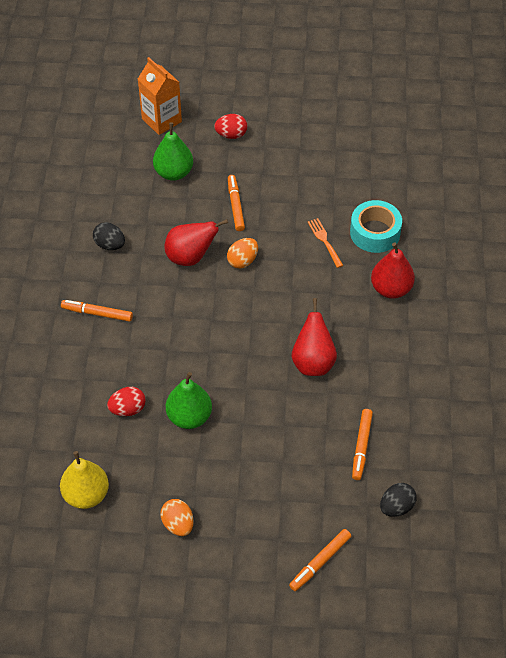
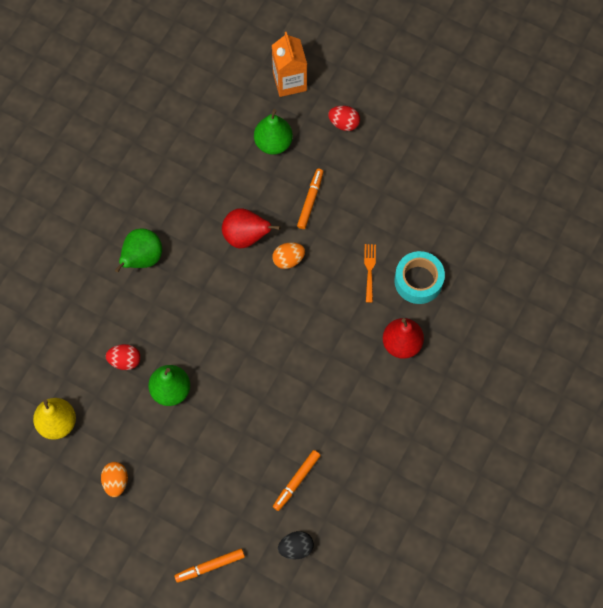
camera: 25 degrees right, 15 degrees up
(97, 313) = (142, 258): orange marker -> green pear
(110, 245) = (184, 195): black egg -> none
(313, 362) = (297, 385): red pear -> none

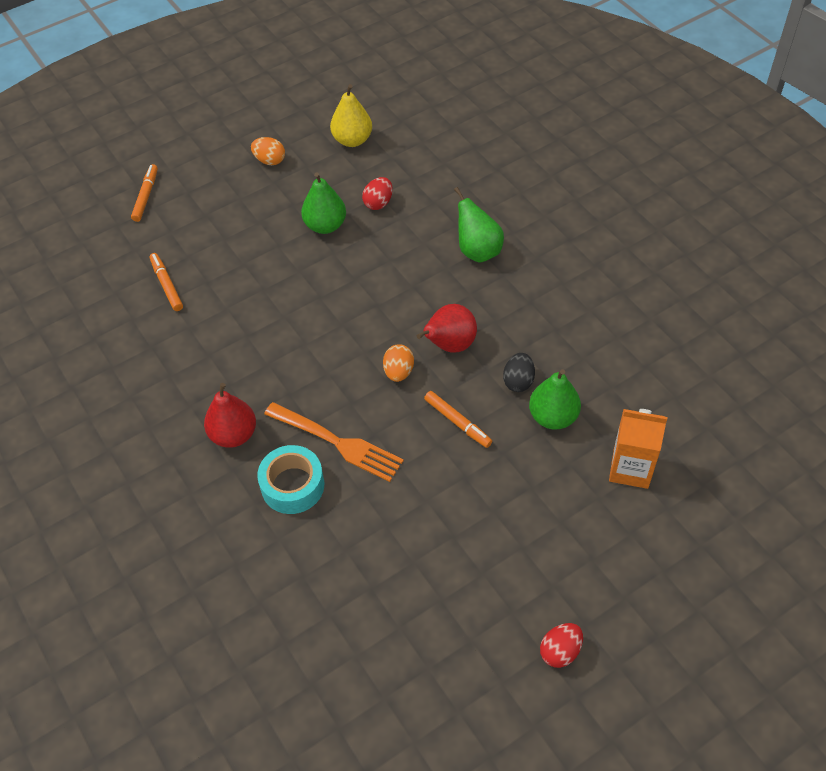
camera: 120 degrees right, 15 degrees down
(296, 547) = (109, 261): black egg -> black egg (518, 381)
(344, 123) = (542, 502): red egg -> red egg (560, 651)
(369, 271) = (336, 442): orange fork -> orange fork, size x1.90

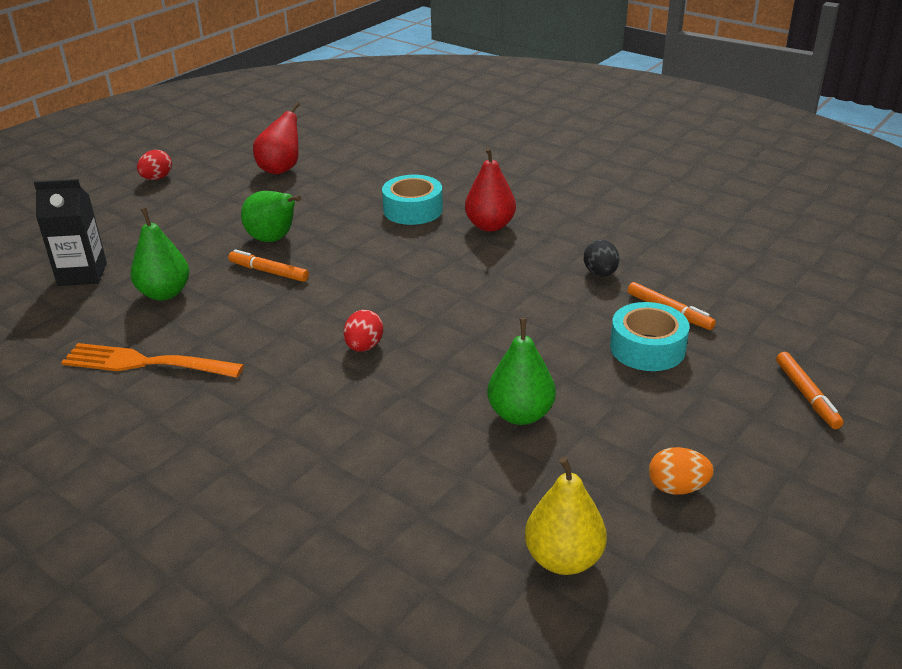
camera: 160 degrees right, 20 degrees down
(209, 256) = (647, 348): none -> turquoise tape
(336, 442) = (387, 238): orange fork -> orange fork (147, 363)
(378, 203) = (459, 462): red egg -> red egg (364, 347)
(398, 372) = (346, 294): orange egg -> none
(449, 345) = (295, 326): red pear -> red pear (281, 169)
(478, 251) = (282, 430): green pear -> green pear (273, 239)
(518, 381) = (206, 312): black egg -> black egg (600, 273)
(630, 468) = (82, 274): orange carton -> black carton

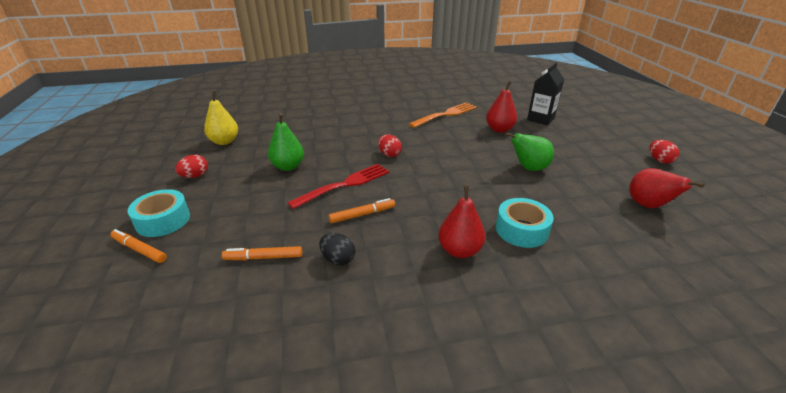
camera: 130 degrees right, 0 degrees up
(164, 293) = (499, 129): green pear -> red pear
(268, 272) = (491, 156): orange marker -> orange marker (362, 214)
(490, 339) = (344, 185): none -> red fork
(647, 348) = (257, 225): turquoise tape -> turquoise tape (163, 220)
(677, 488) = (195, 176): orange egg -> red egg

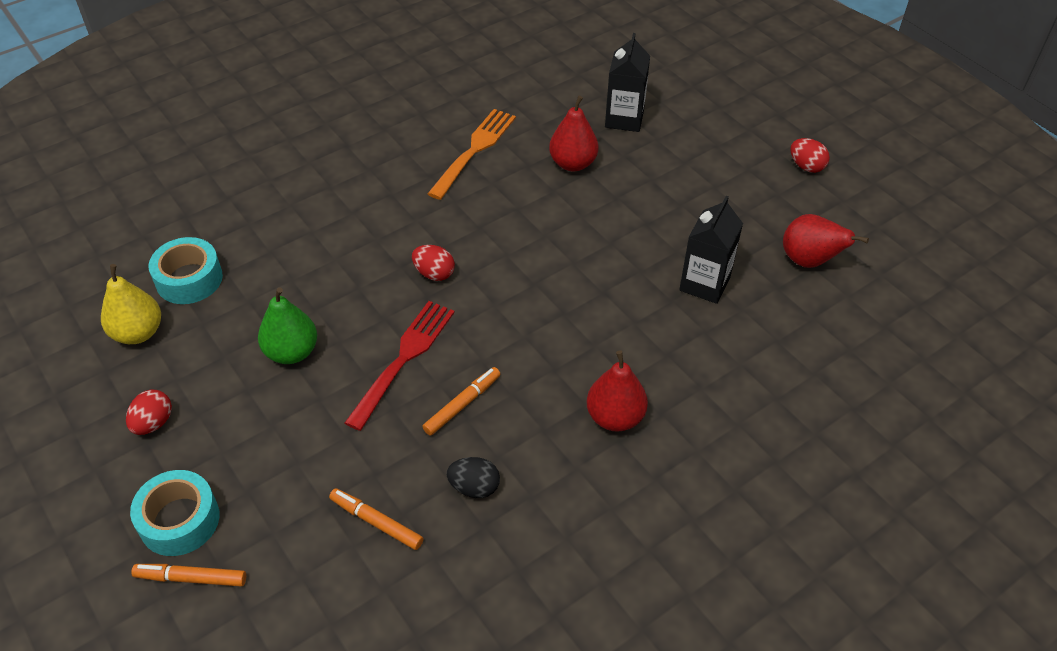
camera: 25 degrees left, 15 degrees up
(263, 257) = (376, 522): orange marker -> orange marker turned 60 degrees clockwise
(521, 230) = (675, 356): turquoise tape -> turquoise tape (189, 279)
(528, 168) = (644, 238): green pear -> none
(561, 198) = (704, 284): none -> black carton

